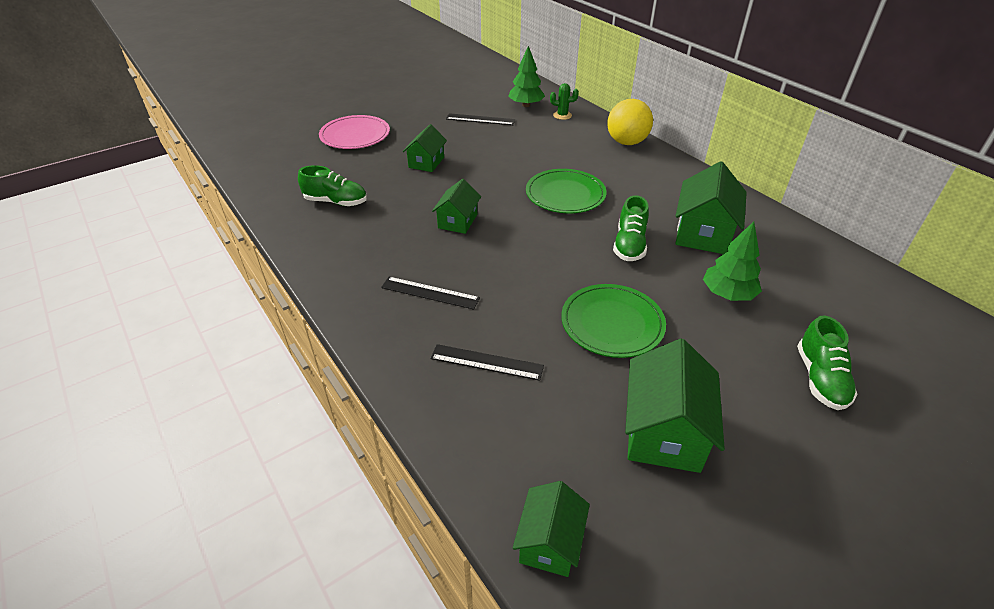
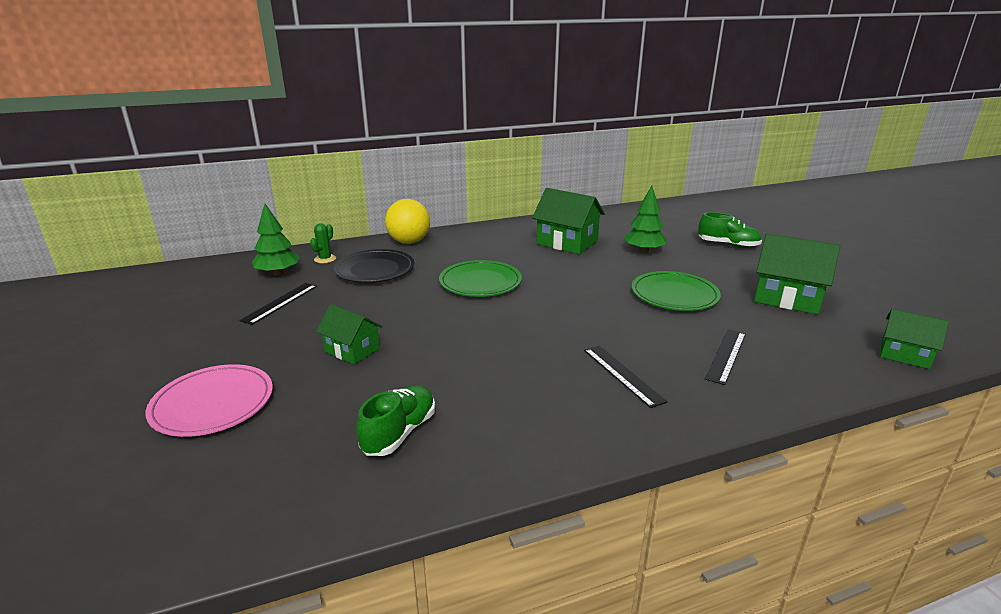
camera: 75 degrees left, 15 degrees down
(430, 293) = (622, 375): black ruler -> black ruler turned 60 degrees counterclockwise
(457, 221) = (497, 344): green house -> none
(557, 140) = (375, 269): none -> black plate
(629, 245) = (573, 270): green shoe -> none

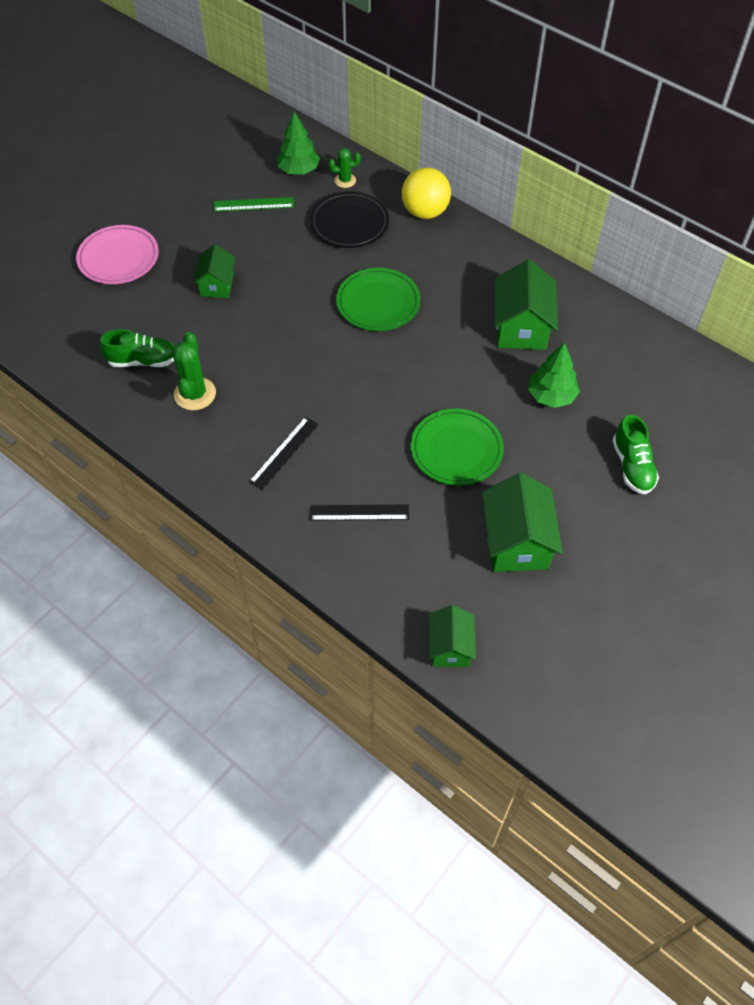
camera: 60 degrees right, 30 degrees up
(280, 303) = (253, 204): black ruler -> green ruler
(491, 408) = (195, 394): none -> green cactus

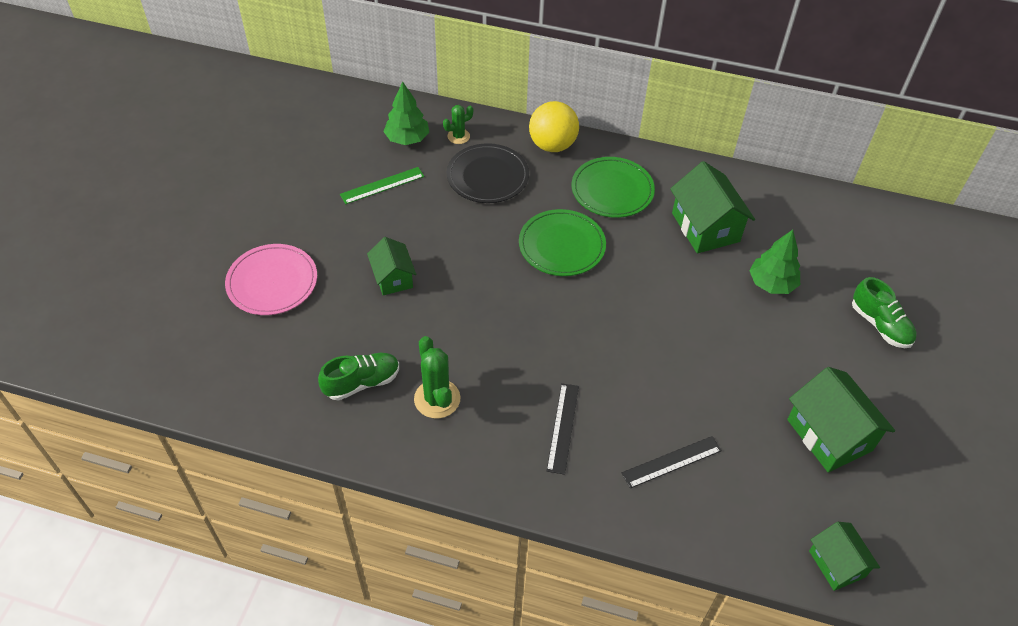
camera: 25 degrees left, 5 degrees down
(456, 449) = (721, 364): green plate -> green plate (612, 190)

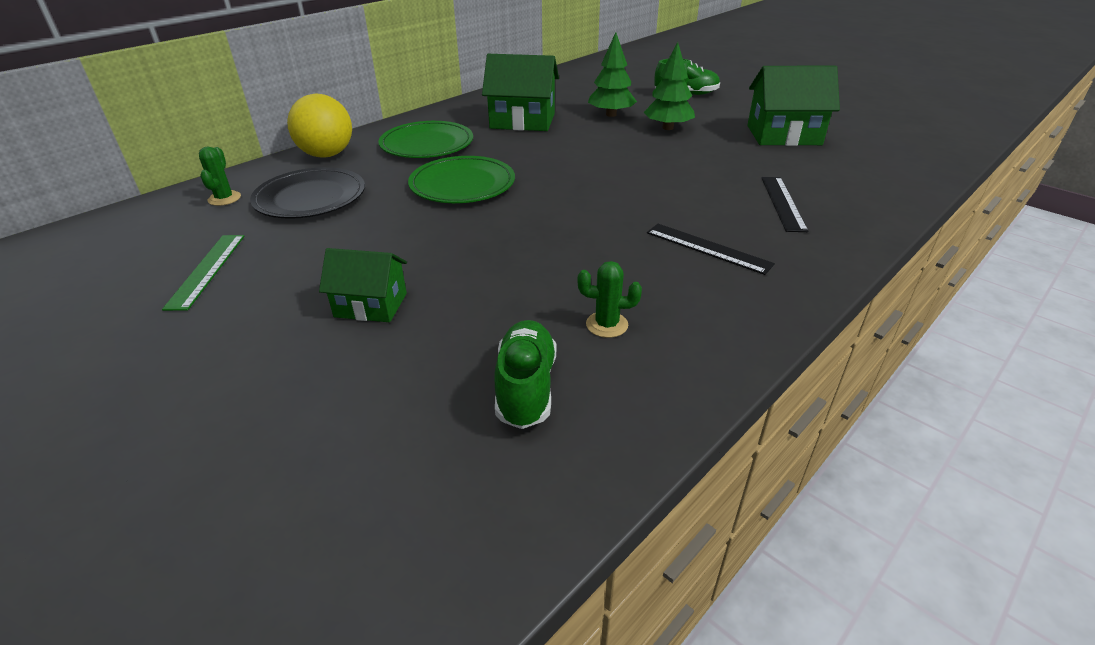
camera: 60 degrees left, 15 degrees down
(272, 282) = (223, 436): pink plate -> none
(407, 139) = (166, 231): green tree -> green tree (667, 128)
(437, 399) = (607, 325): green cactus -> green cactus, size x0.60
(837, 564) = (919, 165): green house -> none

